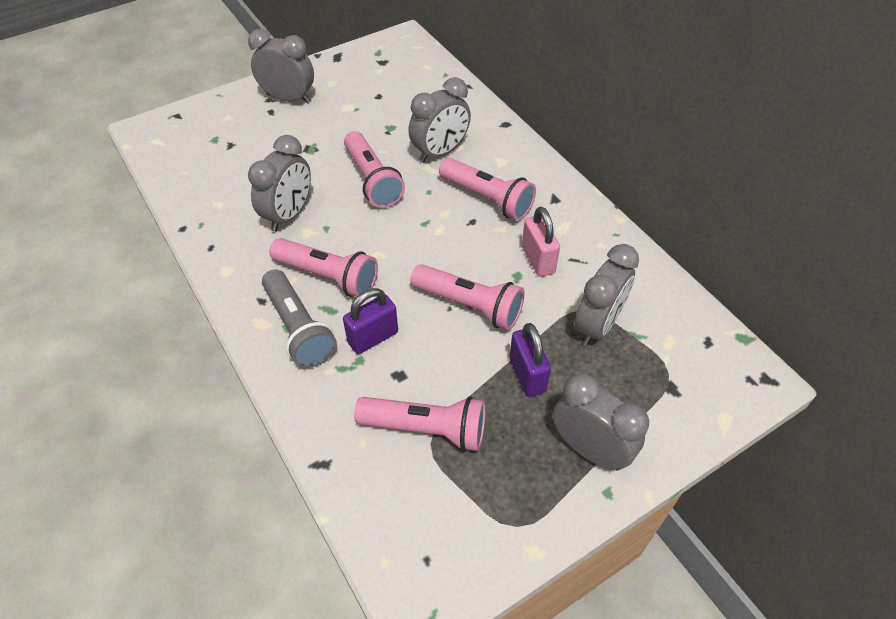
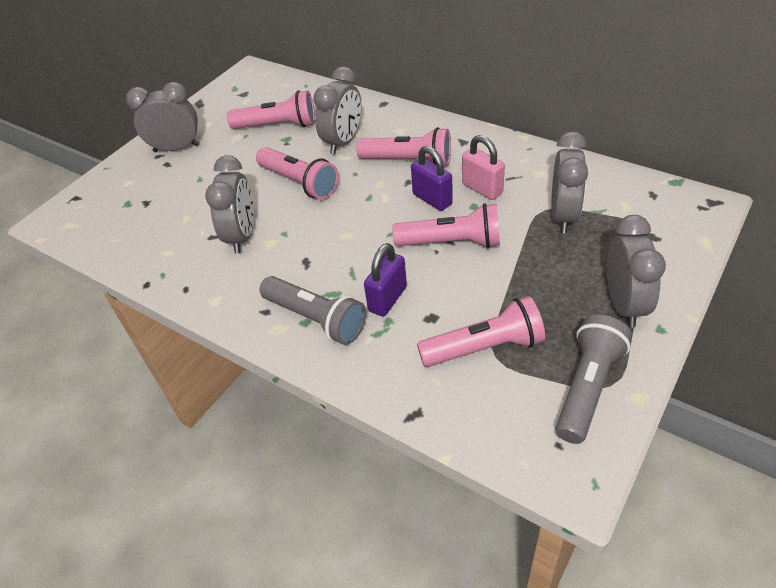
camera: 20 degrees left, 5 degrees down
(328, 277) = (313, 269): pink flashlight -> pink flashlight (277, 126)
(493, 517) = (587, 387): none -> grey flashlight
(527, 375) = (536, 273): purple padlock -> purple padlock (432, 199)
(589, 449) = (624, 305): grey clock -> grey clock turned 75 degrees clockwise

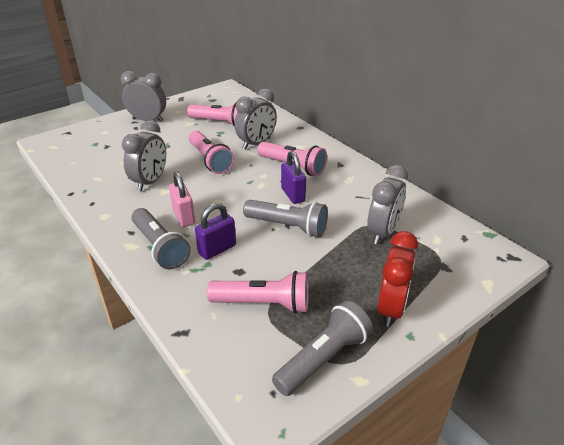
camera: 15 degrees right, 10 degrees down
(451, 242) = (287, 226): pink flashlight -> grey flashlight
(482, 189) = (333, 198): pink padlock -> pink padlock (184, 217)
(624, 305) = (391, 308): grey clock -> red clock

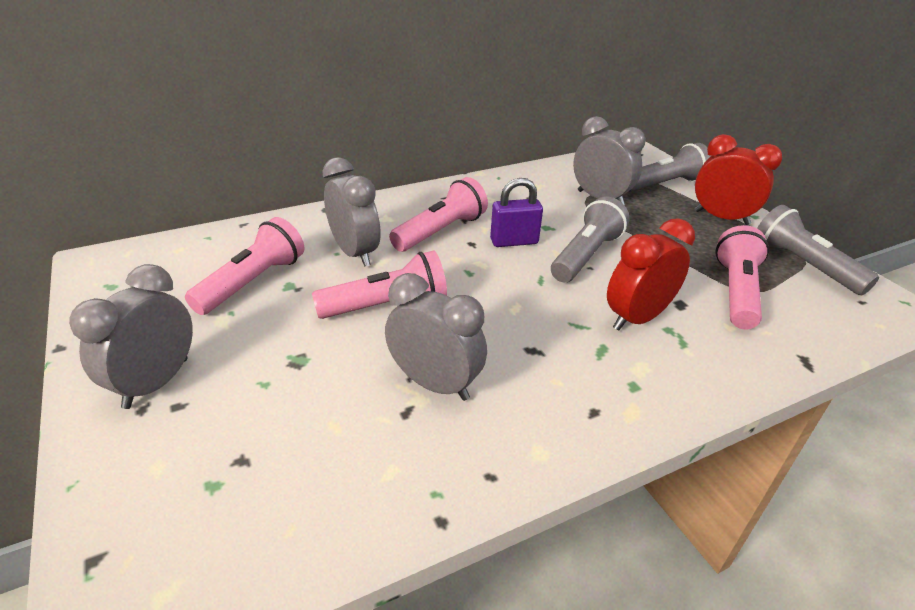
camera: 80 degrees left, 0 degrees up
(160, 247) = (635, 376): grey flashlight -> grey flashlight (663, 184)
(184, 217) = (555, 346): pink padlock -> none
(217, 249) = (637, 318): purple padlock -> red clock

